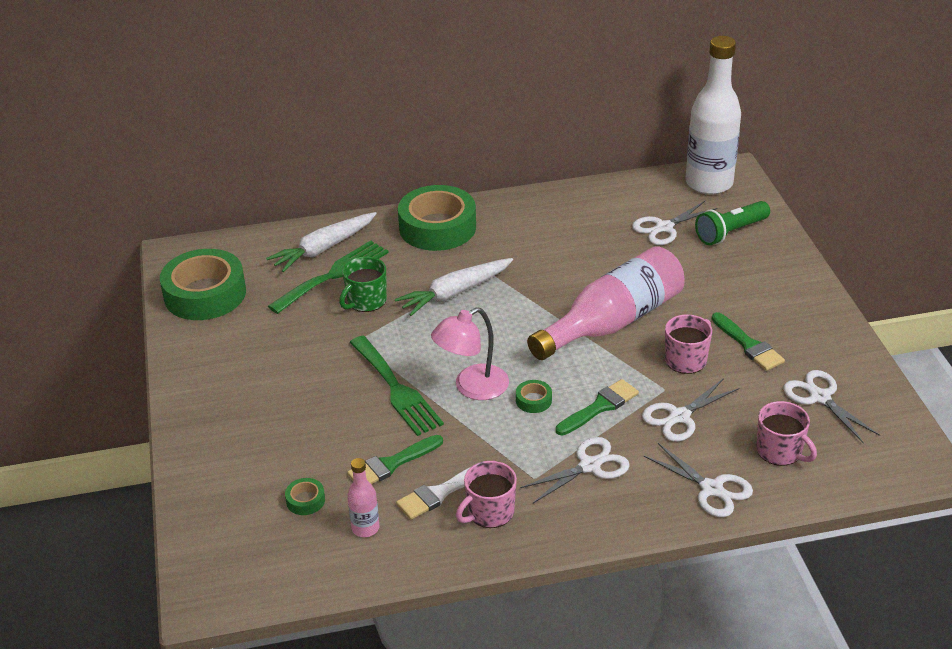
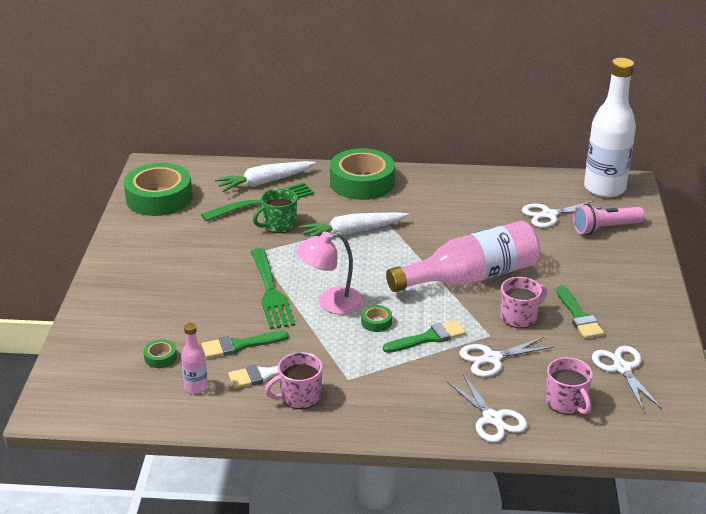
camera: 15 degrees right, 5 degrees down
(589, 466) = (398, 380): white scissors -> none
(730, 232) = (605, 228): green flashlight -> pink flashlight

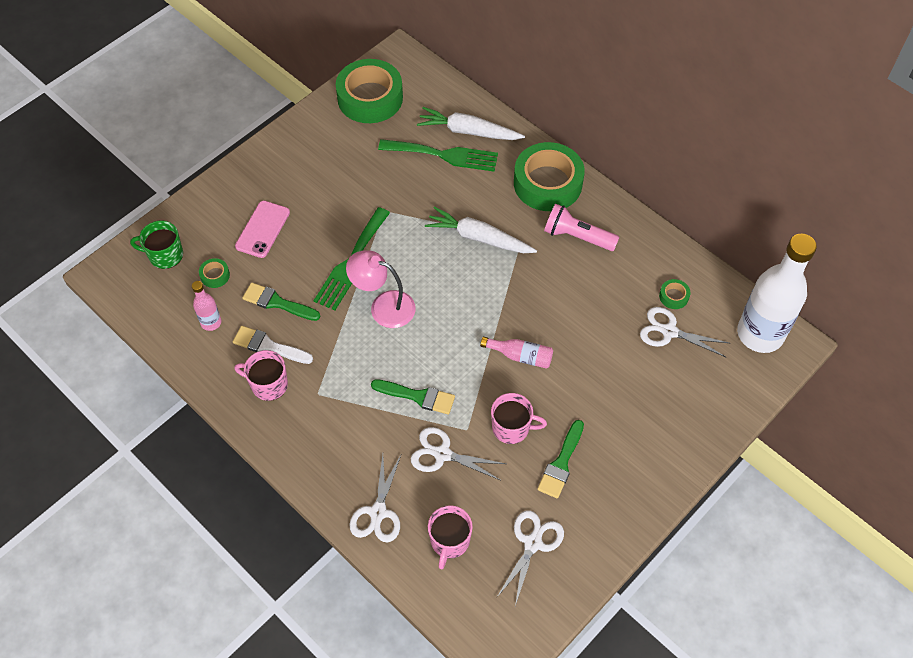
camera: 40 degrees right, 25 degrees up
(167, 310) = (262, 229): none -> pink phone
(279, 225) = (430, 190): green mug -> green mug (165, 255)
(376, 322) = (396, 351): green tape -> green tape (673, 296)
(471, 277) = (520, 356): pink bottle -> pink bottle, size x0.44
(605, 228) = (702, 382): pink flashlight -> pink flashlight (577, 236)

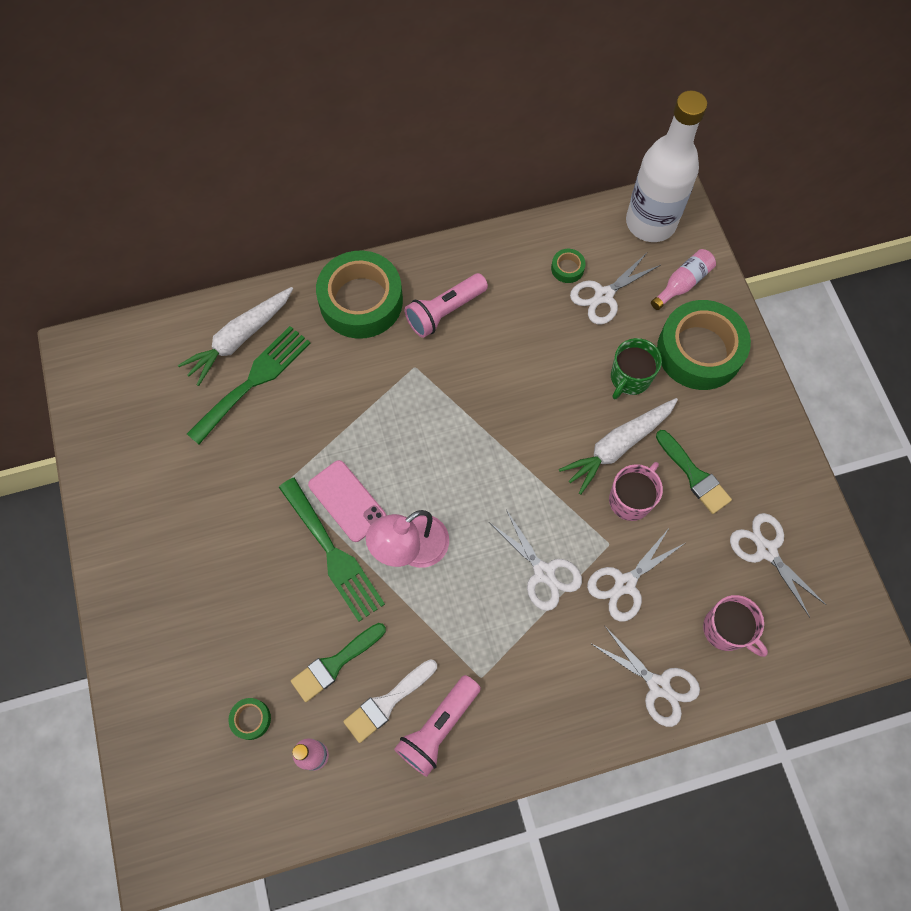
camera: 60 degrees left, 10 degrees up
(165, 255) = (181, 768): green mug -> green mug (629, 378)
(262, 229) = (221, 630): pink phone -> pink phone (347, 501)
(268, 384) = (438, 727): pink mug -> pink flashlight
(370, 98) = (117, 414): green tape -> green tape (699, 351)
(418, 396) = (544, 572): green brush -> white scissors
(479, 238) = (385, 405): white carrot -> white carrot (618, 446)
(520, 356) = (553, 445): pink bottle -> pink bottle (683, 283)

